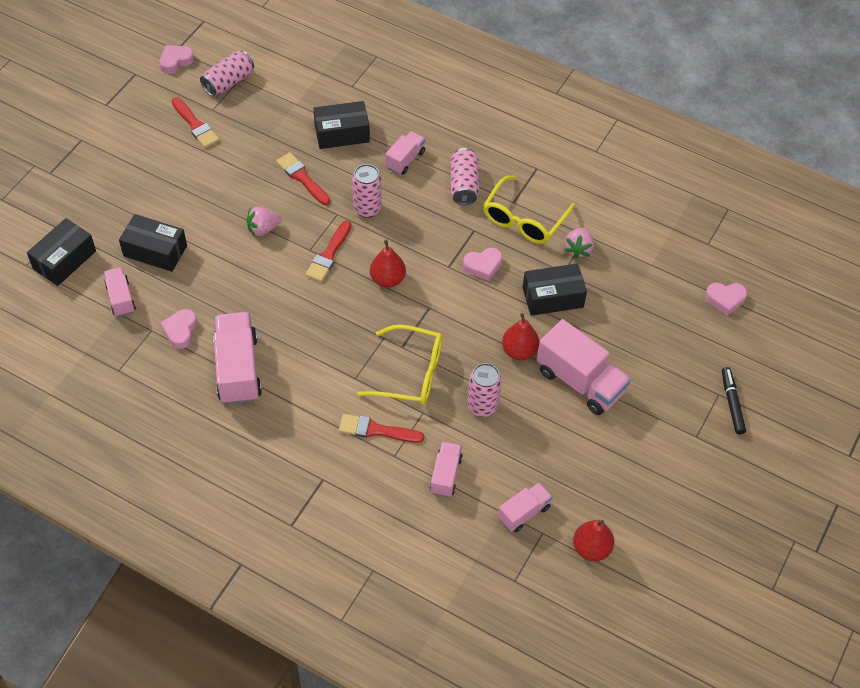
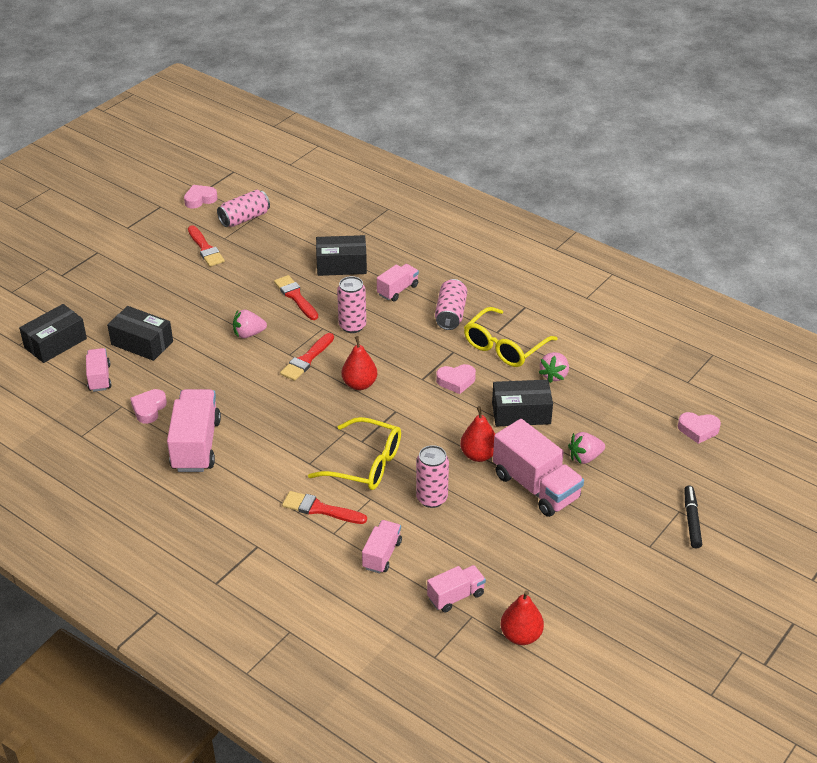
camera: 10 degrees right, 15 degrees down
(622, 343) = (585, 457): none -> pink strawberry

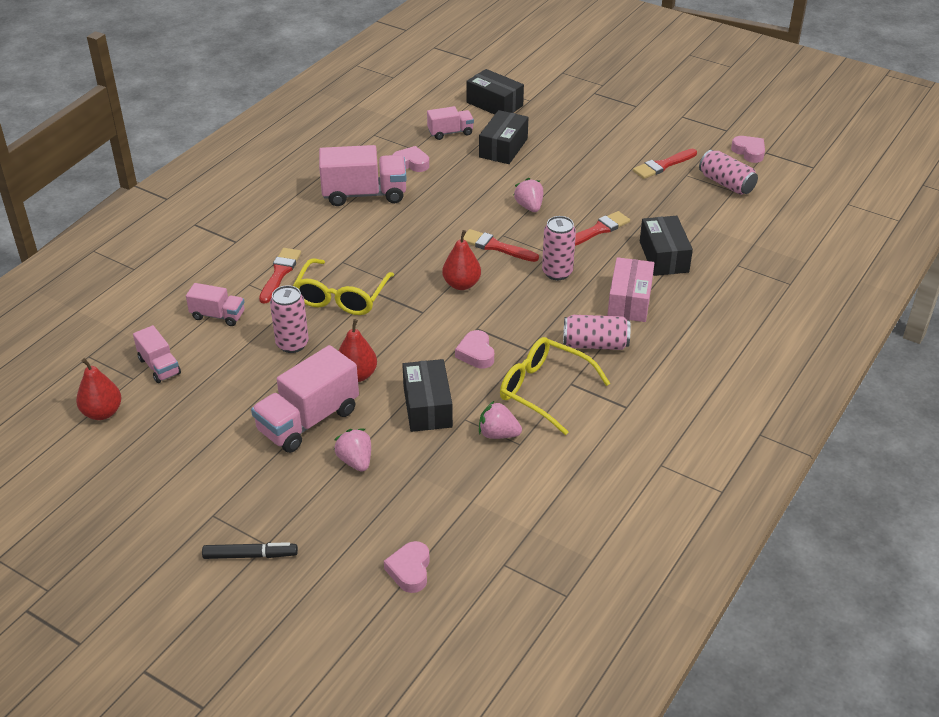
camera: 85 degrees right, 0 degrees up
(397, 290) = (629, 301): pink truck -> pink box

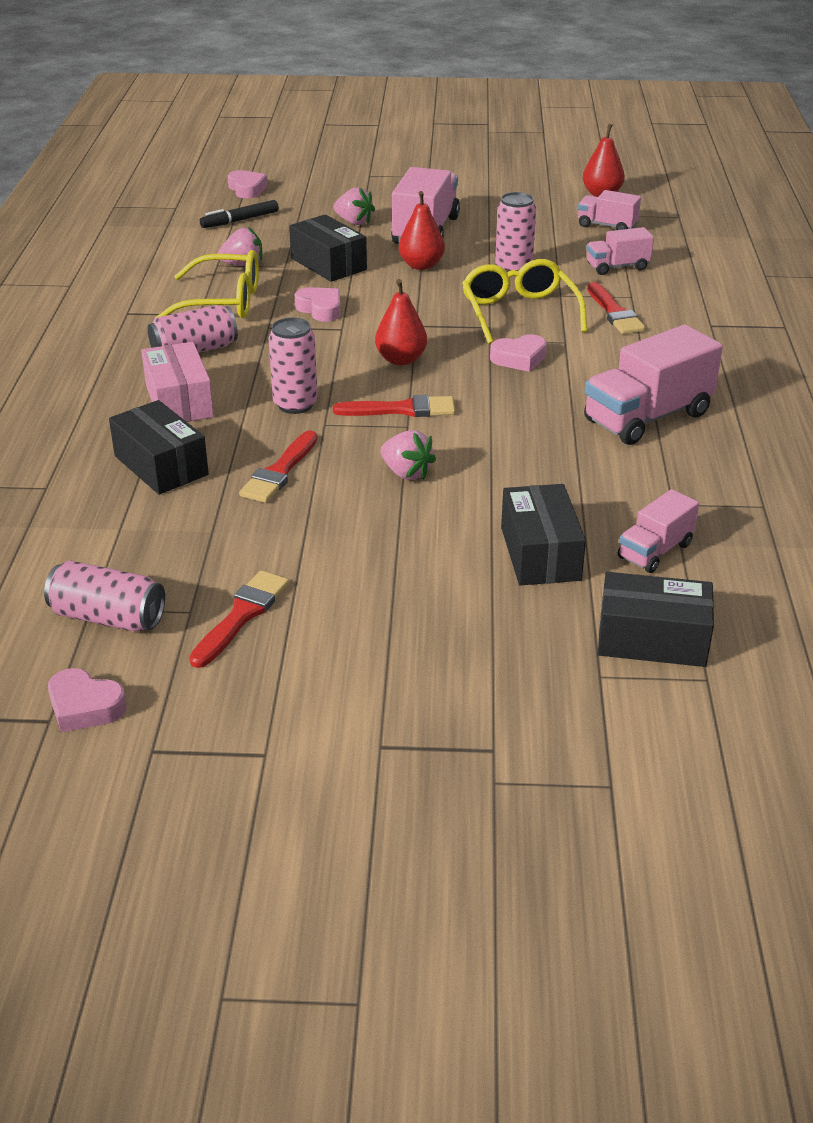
camera: 150 degrees right, 5 degrees down
(250, 555) = (374, 169): black marker -> black marker (240, 220)
(411, 163) = (645, 479): pink heart -> pink heart (519, 358)

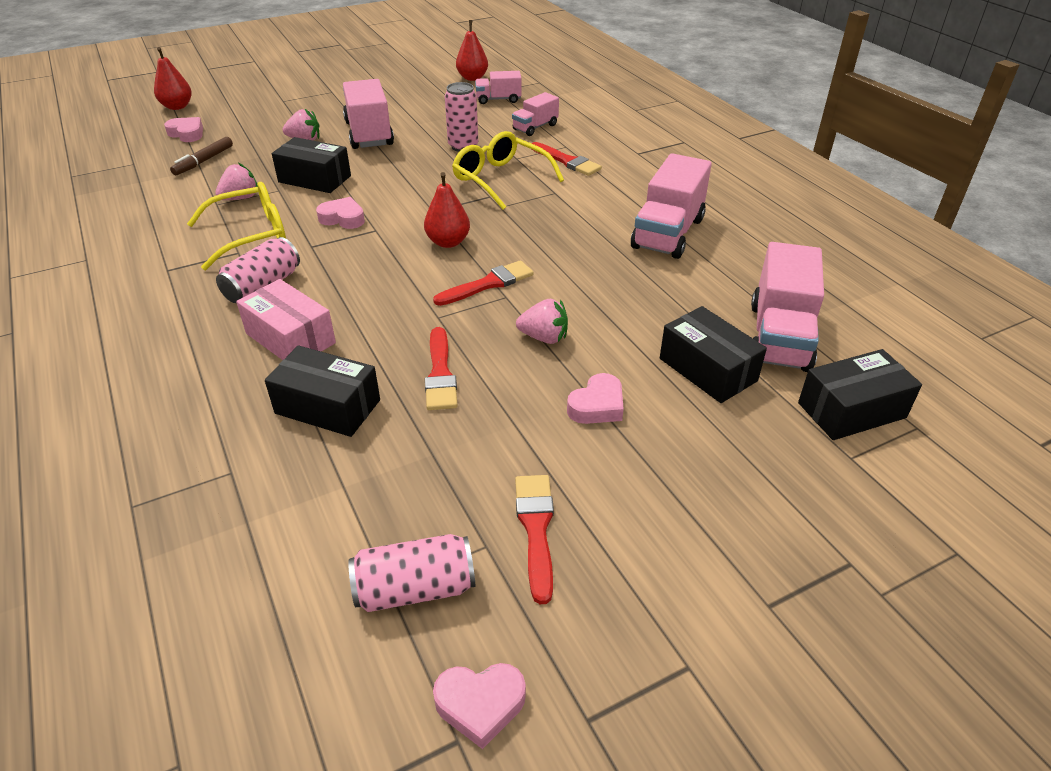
camera: 30 degrees left, 5 degrees up
(240, 220) = (204, 161): black marker -> brown marker
(295, 404) = (397, 308): pink can -> none
(421, 265) = (391, 161): red pear -> red pear (177, 107)
(519, 358) = (535, 215): pink heart -> pink heart (597, 406)
(655, 551) = (779, 336): pink truck -> pink truck, size x1.79

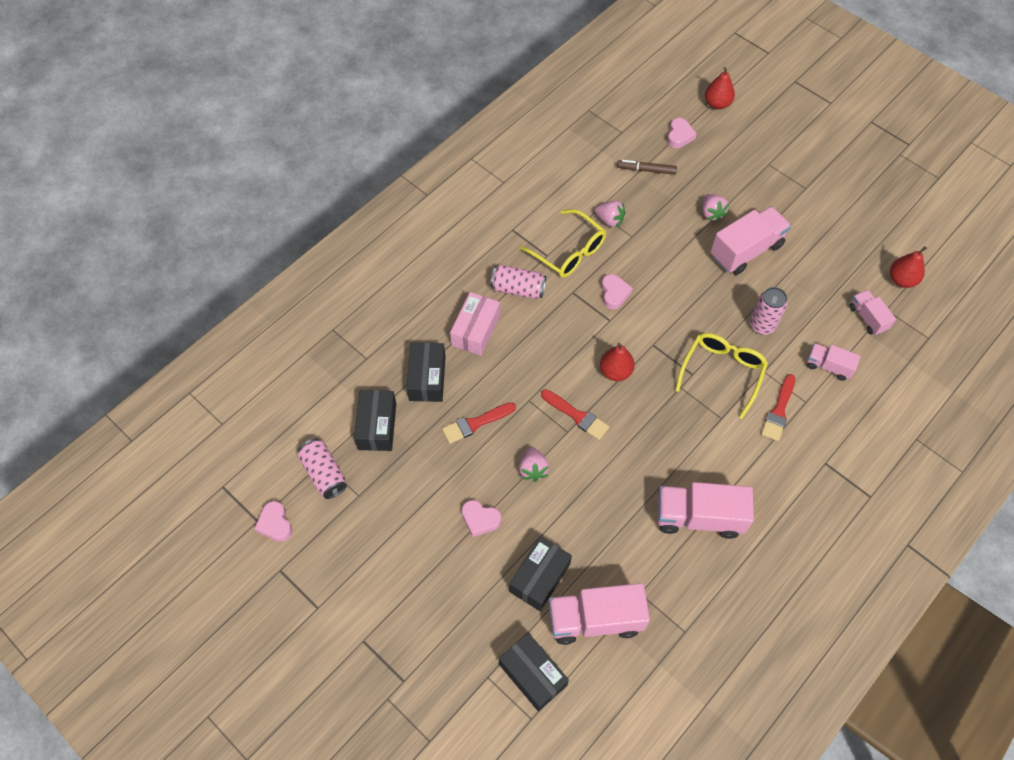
camera: 70 degrees right, 20 degrees up
(315, 179) = (657, 250): black box -> black box (377, 426)
(536, 529) = (376, 515): red brush -> none

